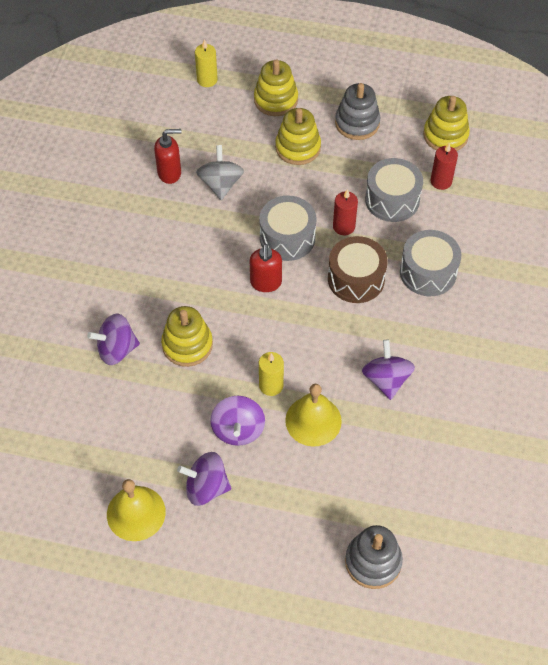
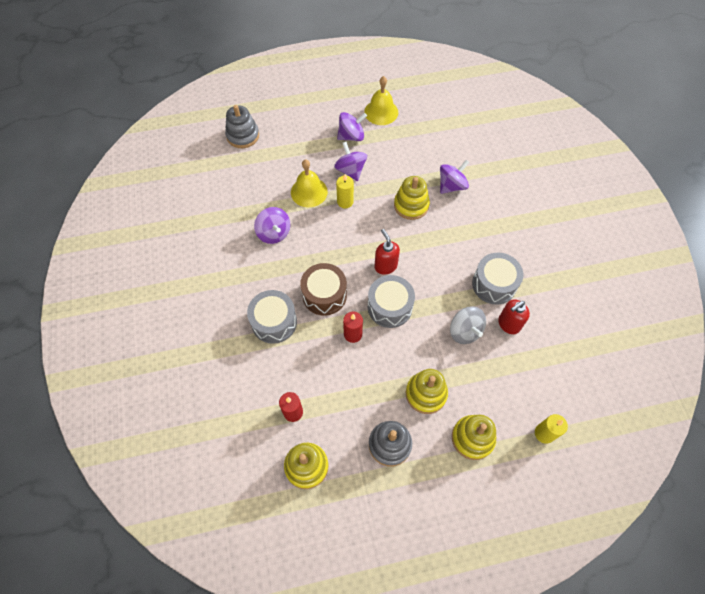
camera: 155 degrees right, 5 degrees up
(392, 200) = (326, 375): grey drum -> grey drum (494, 284)

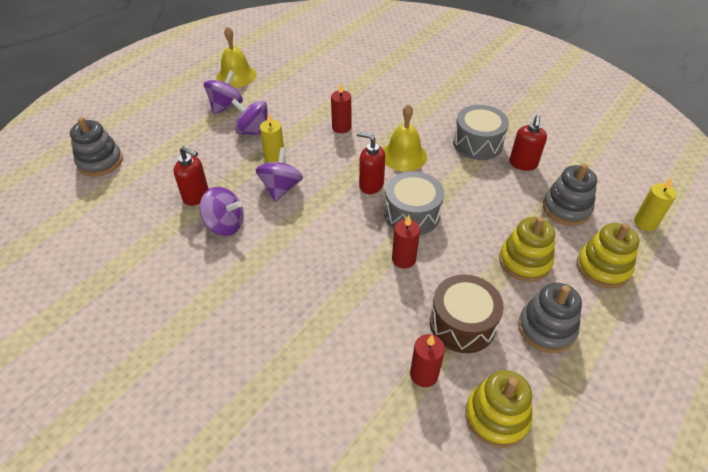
camera: 40 degrees left, 15 degrees down
(274, 322) = (310, 304): grey drum -> none
(275, 200) = (196, 196): none -> red soap dispenser
(309, 192) = (227, 170): yellow bell -> yellow bell (404, 155)
(324, 295) = (338, 245): brown drum -> brown drum (462, 324)
(411, 205) = (341, 127): yellow stacking toy -> red candle
(451, 186) = (361, 96): purple spinning top -> purple spinning top (281, 188)
(465, 331) = (496, 191): grey spinning top -> none
(499, 380) = (566, 208): none -> grey stacking toy

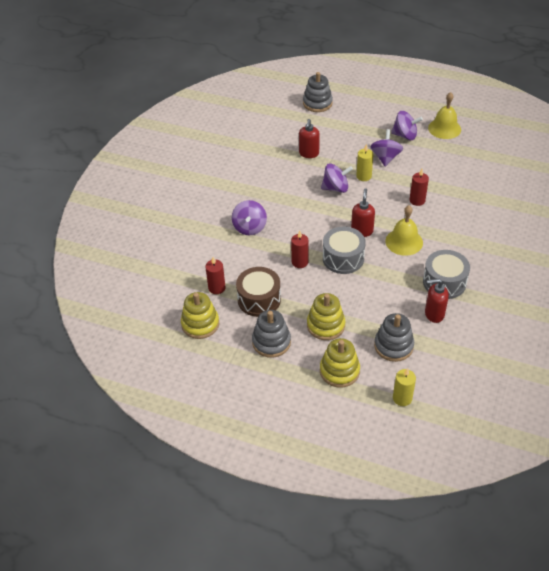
camera: 75 degrees right, 0 degrees up
(225, 225) = (291, 174): purple spinning top -> purple spinning top (249, 227)

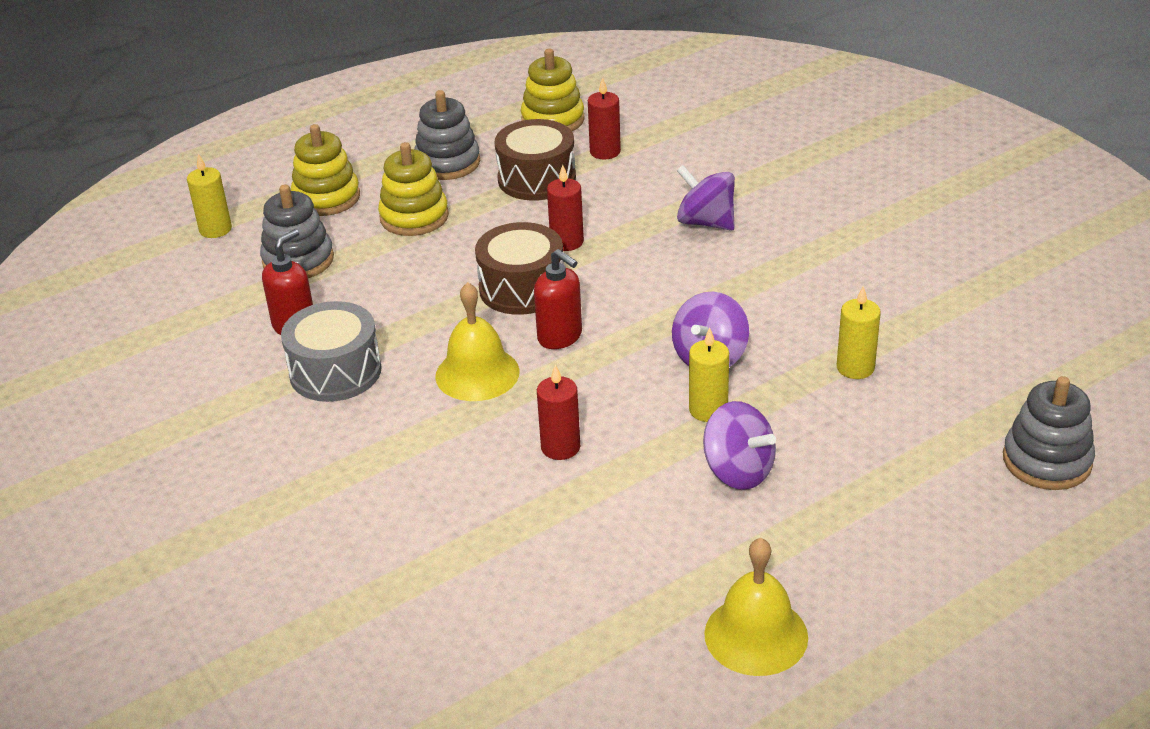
camera: 125 degrees right, 10 degrees down
(309, 153) = (855, 368): red soap dispenser -> yellow candle
(343, 258) = (522, 288): grey drum -> brown drum
(405, 135) = (790, 546): purple spinning top -> none

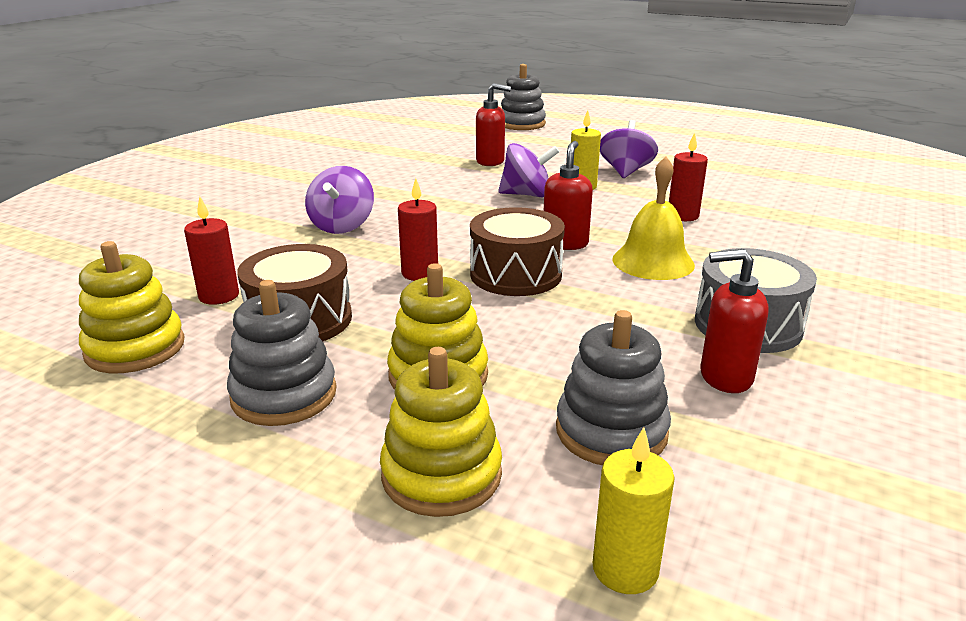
camera: 120 degrees left, 10 degrees down
(756, 635) = (732, 152): yellow bell -> none
(855, 368) = (490, 161): yellow candle -> red soap dispenser

